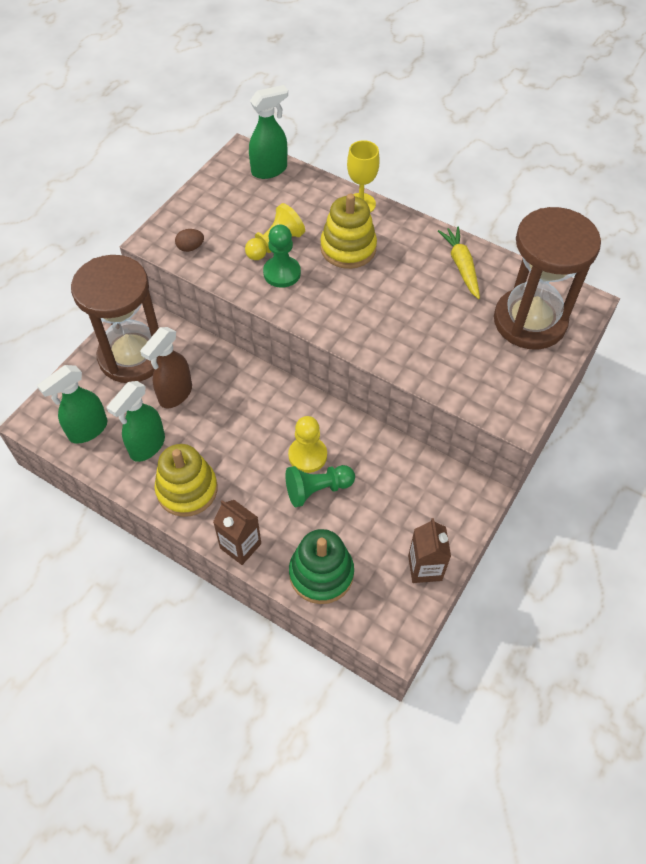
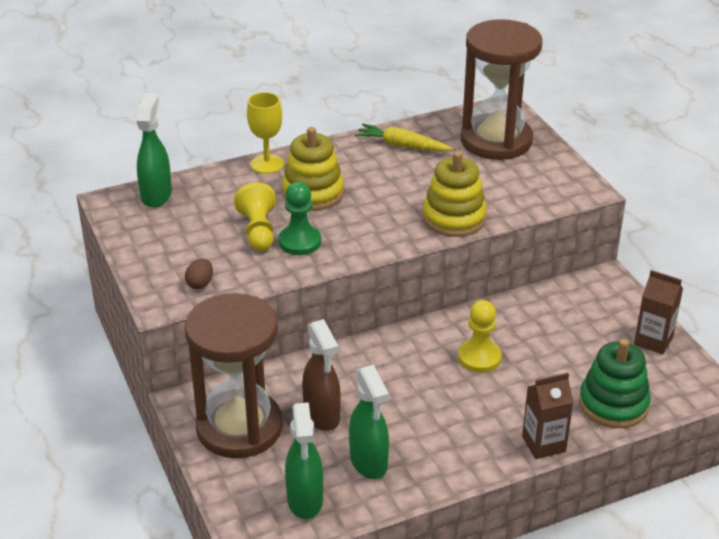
camera: 55 degrees left, 20 degrees down
(187, 489) = (448, 454): yellow stacking toy -> yellow stacking toy (454, 218)
(317, 489) = (522, 368): green pawn -> none

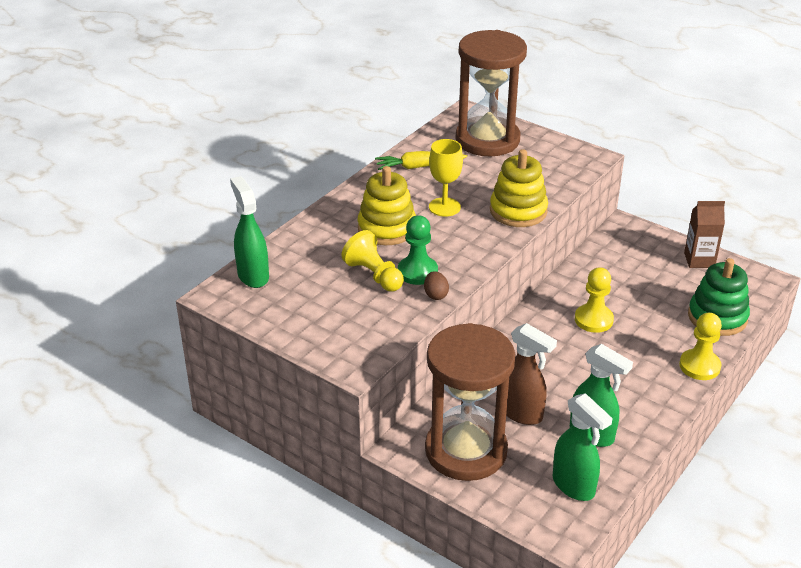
camera: 30 degrees left, 0 degrees up
(200, 284) = (371, 337): brown egg -> brown egg (435, 295)
(267, 164) = (323, 217): yellow goblet -> yellow goblet (444, 207)
(543, 444) = (699, 366): brown carton -> yellow pawn

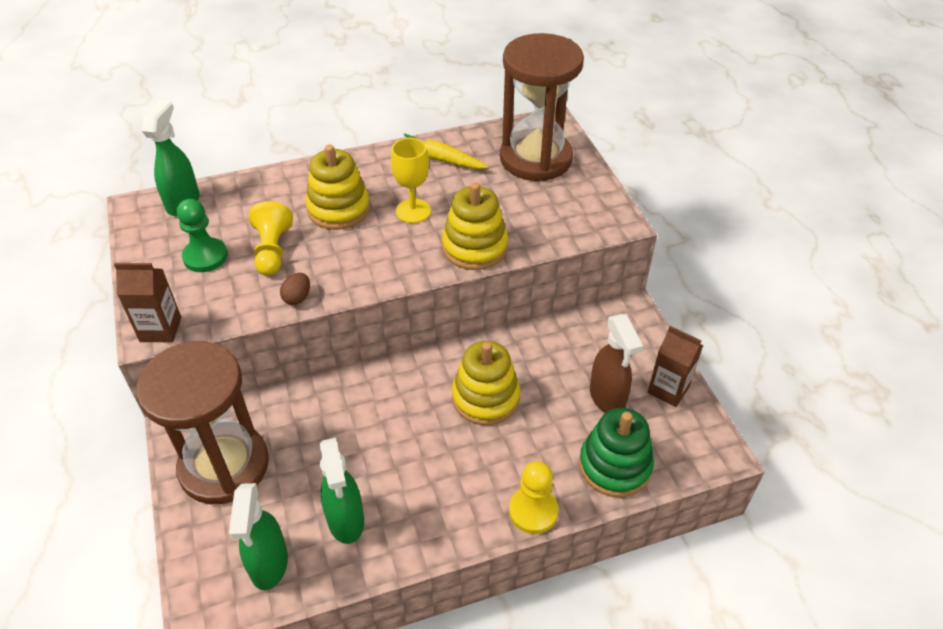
camera: 35 degrees right, 10 degrees up
(360, 360) = (160, 329): none -> brown carton
(417, 272) = (311, 266): green pawn -> green pawn (205, 256)
(521, 413) = (311, 457): brown spray bottle -> brown spray bottle (607, 398)
(593, 320) = (485, 398): yellow pawn -> yellow stacking toy

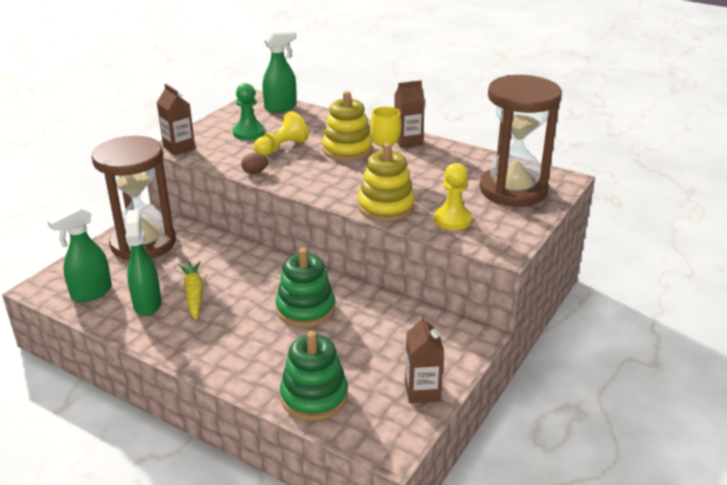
camera: 50 degrees right, 15 degrees down
(346, 521) = (147, 304): green spray bottle -> green spray bottle turned 135 degrees clockwise
(377, 163) = (408, 142): none -> brown carton
(440, 159) = (449, 159): yellow carrot -> yellow carrot (194, 294)
(485, 398) = (305, 309): yellow stacking toy -> green stacking toy
(533, 511) = (232, 376): yellow pawn -> yellow pawn (452, 220)
(607, 398) = (374, 364): brown spray bottle -> none

